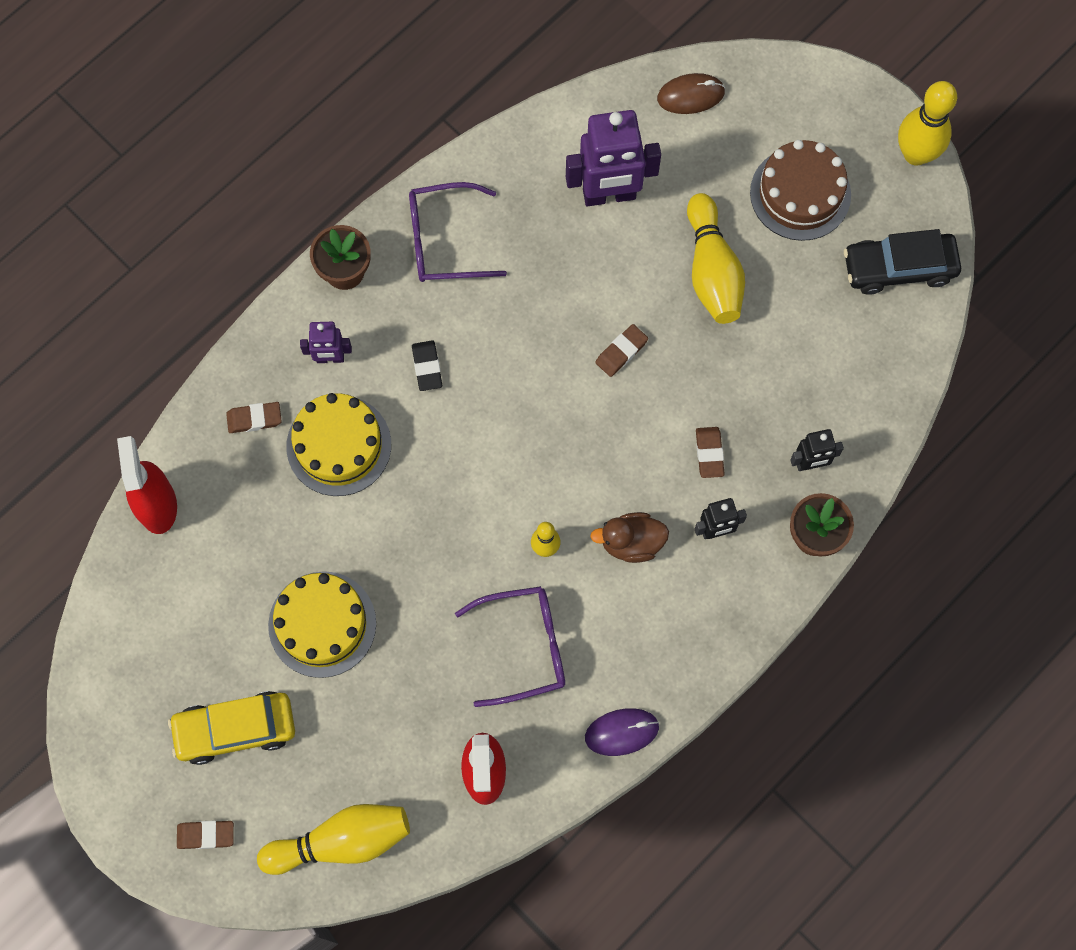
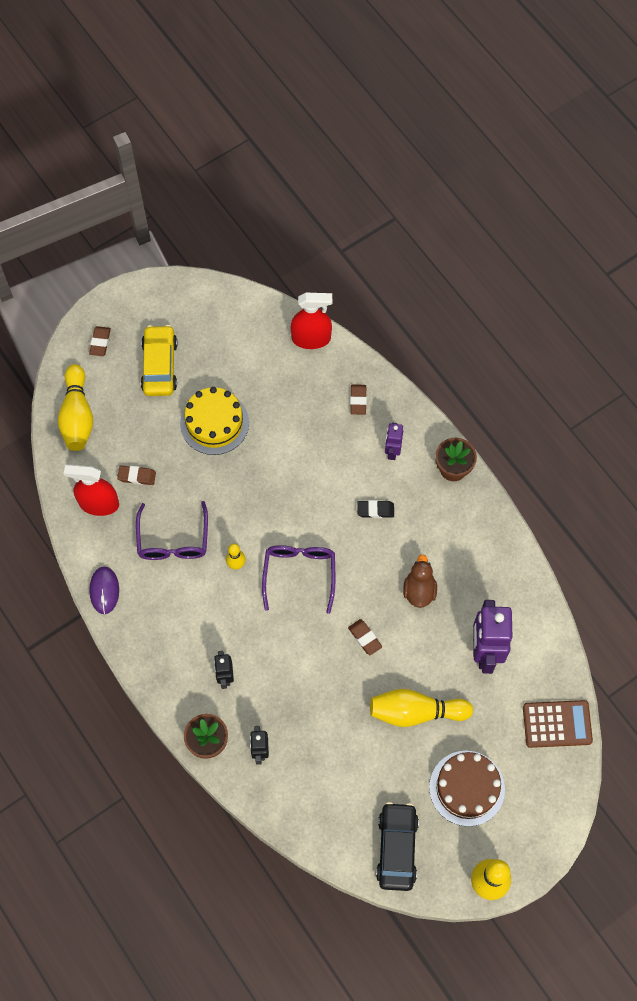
camera: 100 degrees right, 5 degrees down
(339, 445) = (330, 448): yellow cake -> none
(444, 241) = (466, 535): purple glasses -> purple glasses (299, 574)
(631, 543) = (228, 620): brown duck -> brown duck (419, 590)
(690, 95) = (557, 724): brown mouse -> brown calculator
(709, 453) = (280, 683): brown eraser -> brown eraser (137, 476)

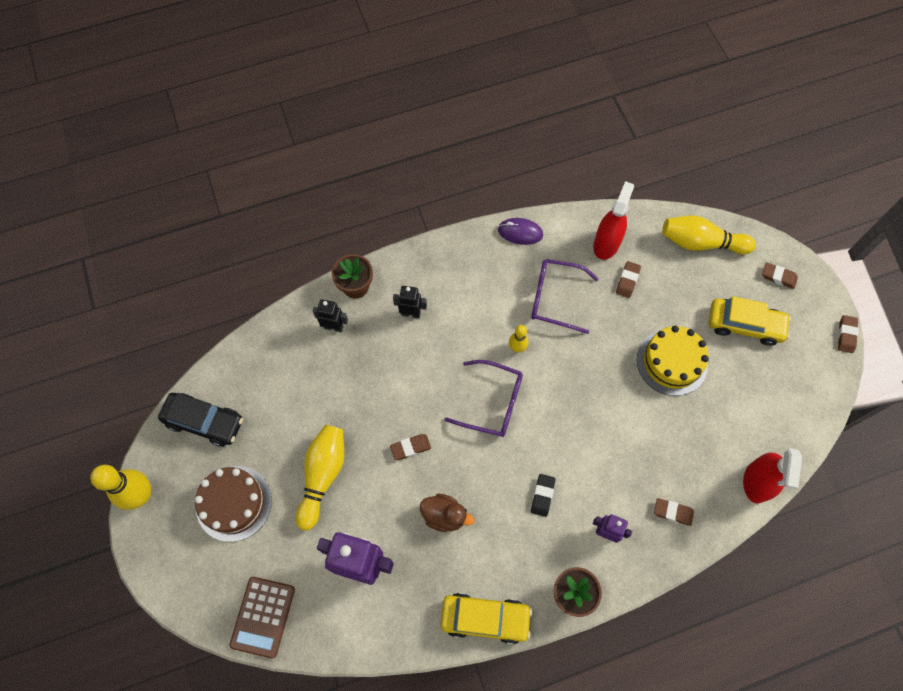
camera: 105 degrees right, 0 degrees up
(149, 280) = (846, 335): none -> brown eraser
(496, 534) = (485, 618): none -> yellow car

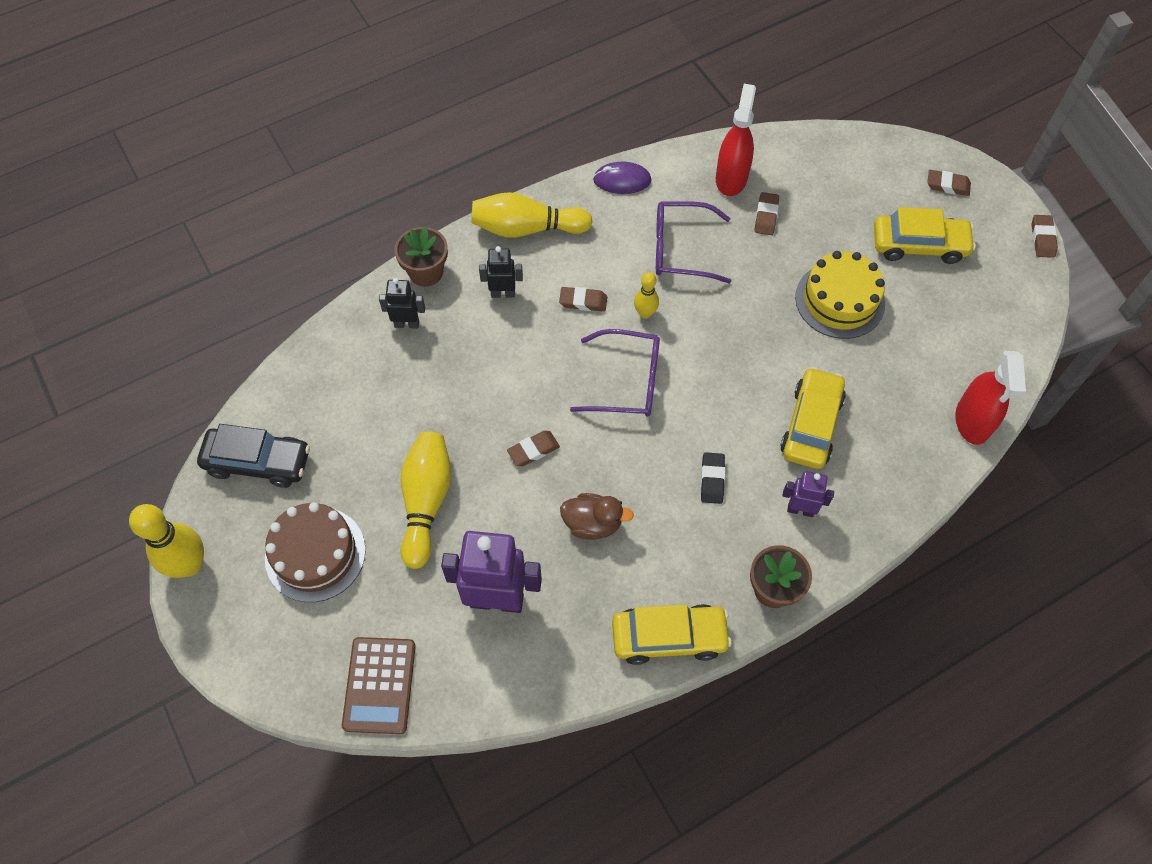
camera: 10 degrees left, 5 degrees down
(628, 463) = (811, 425): none -> yellow car
(673, 512) = (878, 472): brown eraser -> brown eraser (583, 301)
(701, 243) = (846, 161): yellow bowling pin -> yellow bowling pin (527, 228)

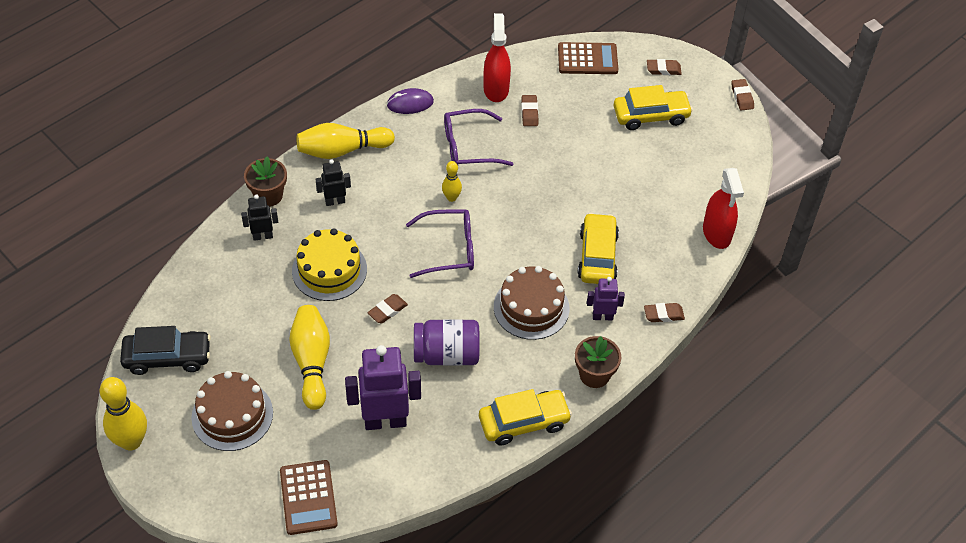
camera: 15 degrees left, 10 degrees down
(583, 301) = (400, 197): brown eraser -> brown eraser (663, 314)
(592, 523) = (446, 354): brown duck -> purple jar
(712, 480) = (531, 307): black eraser -> brown cake
(840, 300) = (599, 164): yellow cake -> yellow cake (329, 270)
(854, 156) = (587, 59): none -> brown calculator

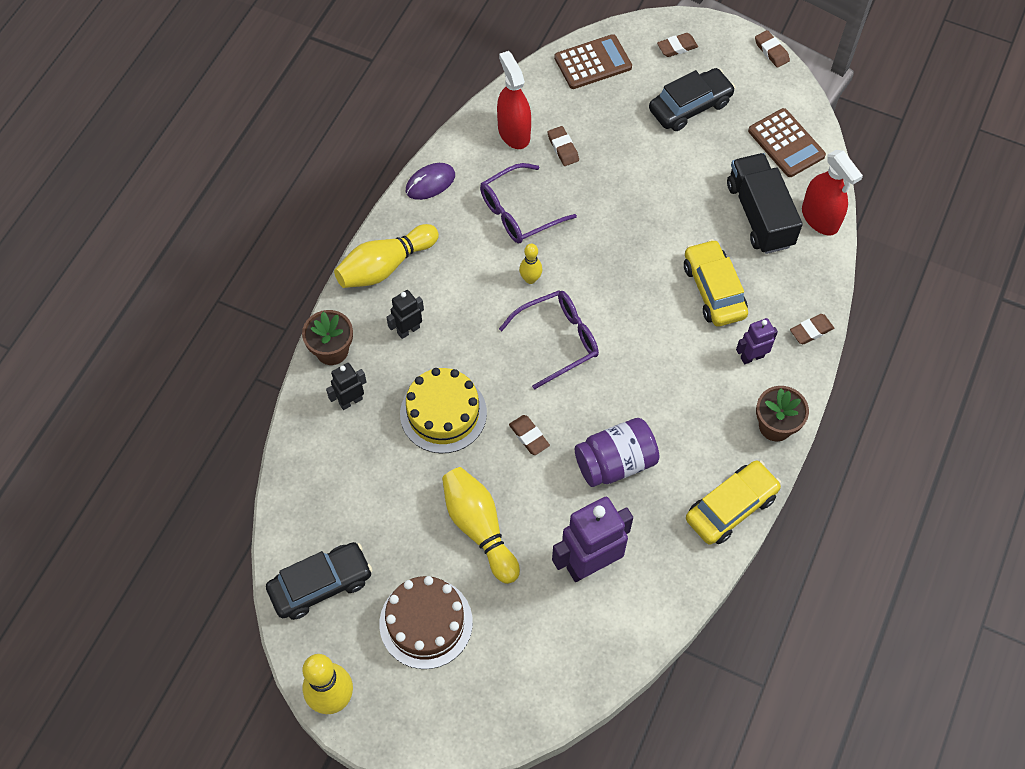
camera: 20 degrees left, 10 degrees up
(308, 497) = (554, 683): brown calculator -> brown calculator (786, 143)
(387, 310) = (529, 436): brown eraser -> brown eraser turned 60 degrees counterclockwise
(531, 307) = (675, 375): brown cake -> none
(651, 116) = (690, 106): yellow car -> black car
(666, 214) = (759, 215): none -> black truck

